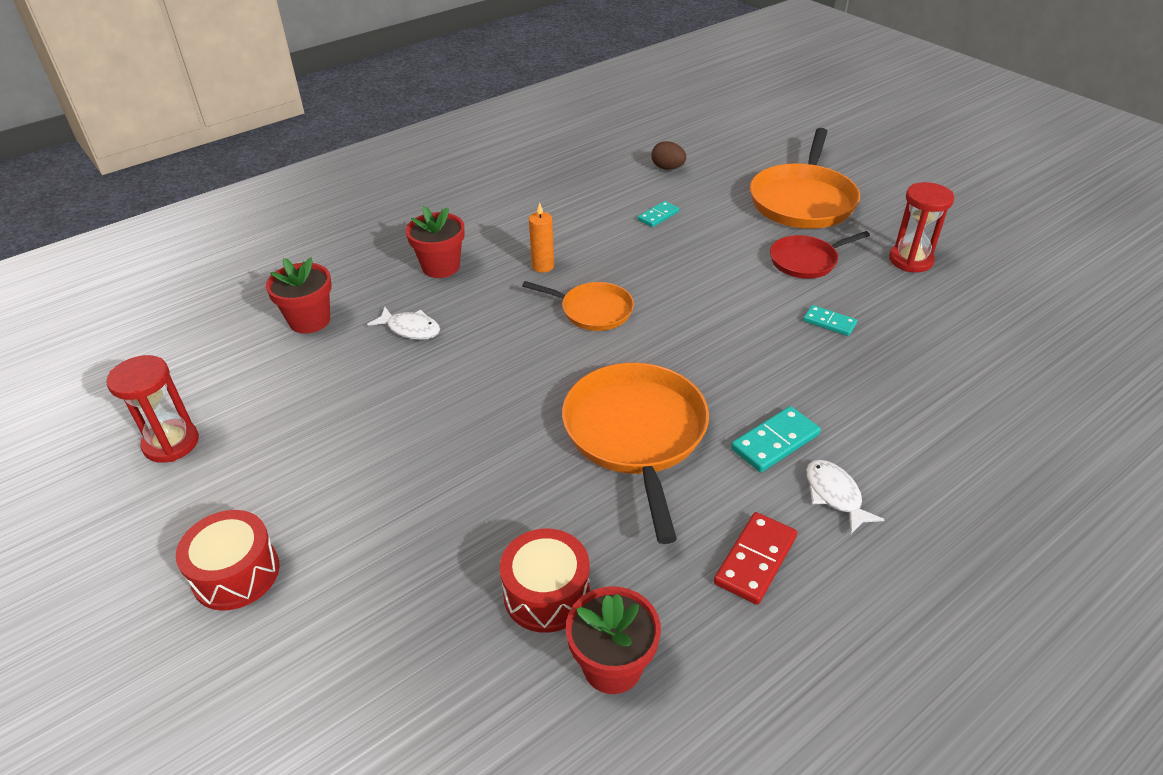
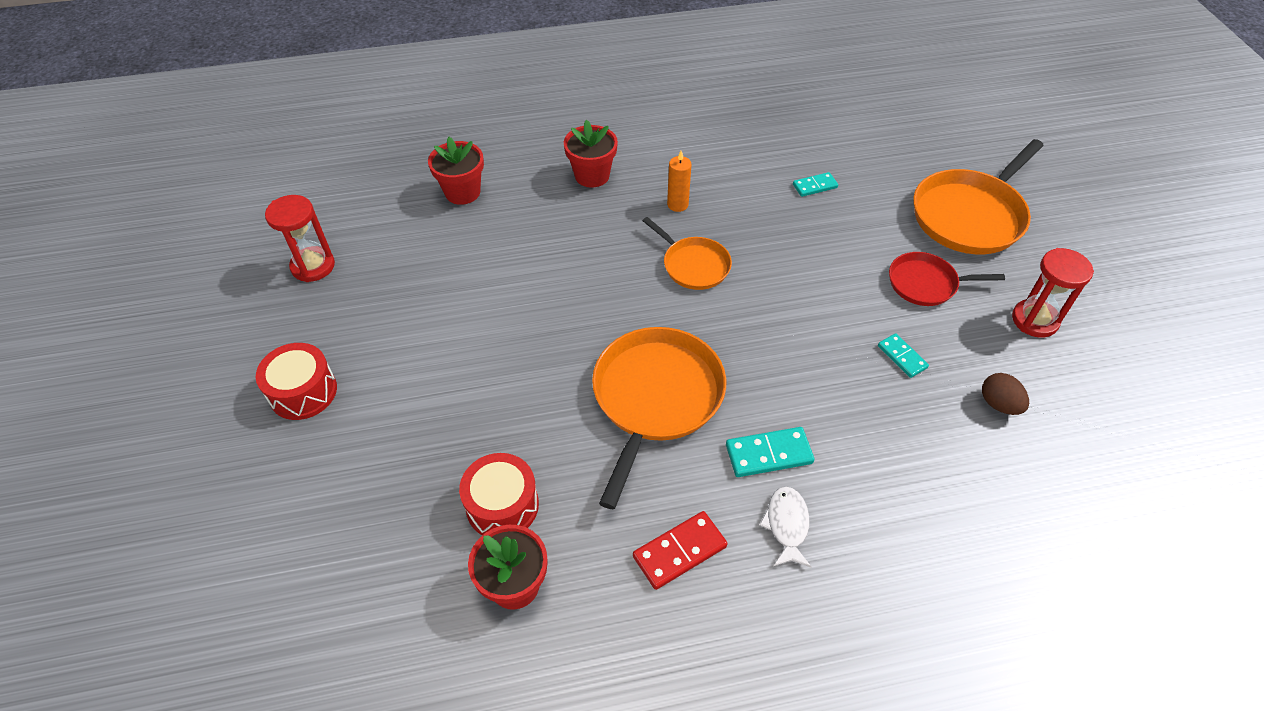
camera: 25 degrees right, 10 degrees up
(410, 329) = (534, 228): white fish -> none
(667, 168) = (858, 135): brown egg -> brown egg (999, 404)

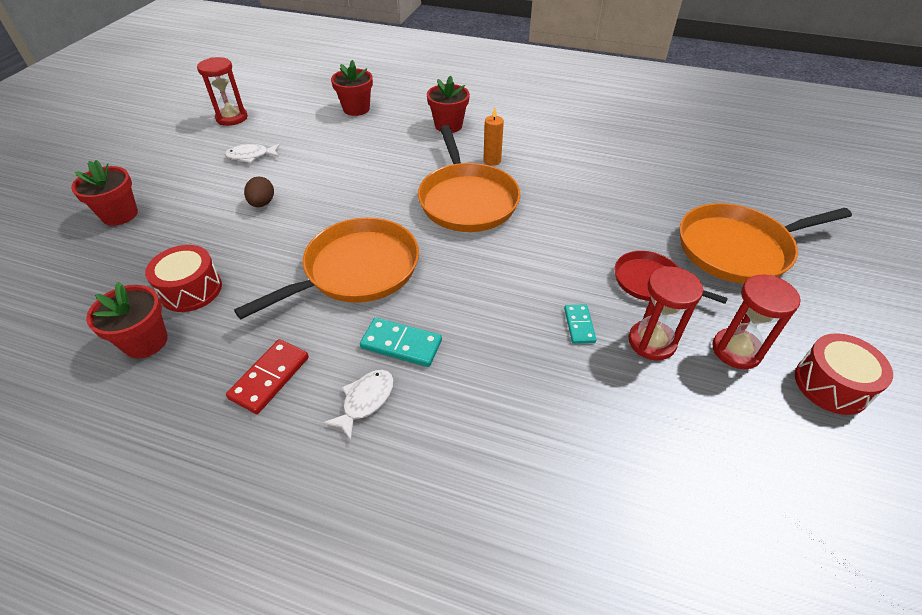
camera: 30 degrees right, 5 degrees down
(303, 392) = (155, 178): red drum -> red drum (831, 385)
(312, 459) = (120, 215): none -> red flower pot
(396, 310) = (251, 156): none -> white fish
(680, 552) = (270, 378): red domino -> red domino turned 60 degrees counterclockwise
(693, 265) = (467, 200): orange pan -> orange pan, size x1.75
(815, 186) = (612, 184): turquoise domino -> none
(969, 344) = (651, 342): none -> red hourglass
(999, 404) = (640, 401): brown egg -> brown egg (262, 203)

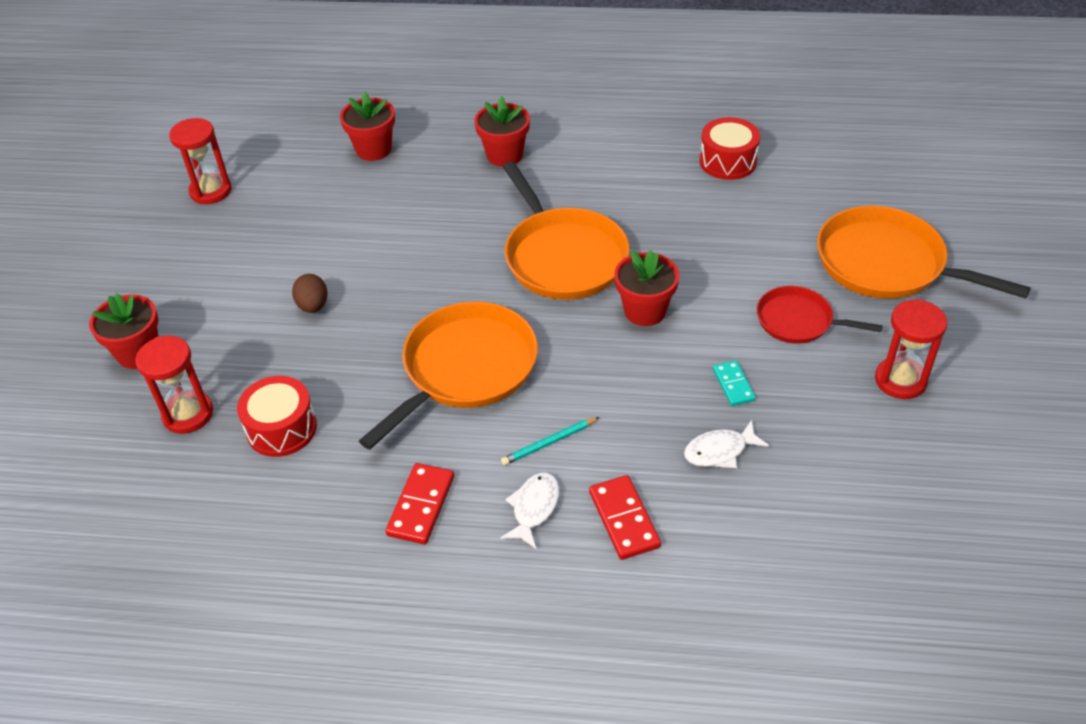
camera: 10 degrees left, 0 degrees up
(146, 341) = (261, 496): red flower pot -> red flower pot (645, 311)
(251, 156) = (266, 243): white fish -> white fish (720, 451)
(401, 344) = (549, 443): turquoise domino -> turquoise pencil
(443, 429) = (624, 519): none -> red domino
(492, 161) = (576, 197): orange candle -> none
(651, 342) = (813, 388): red hourglass -> red hourglass (188, 414)
(738, 249) = (886, 264): orange pan -> orange pan turned 60 degrees clockwise
(831, 385) = (997, 397): red drum -> red drum (728, 161)

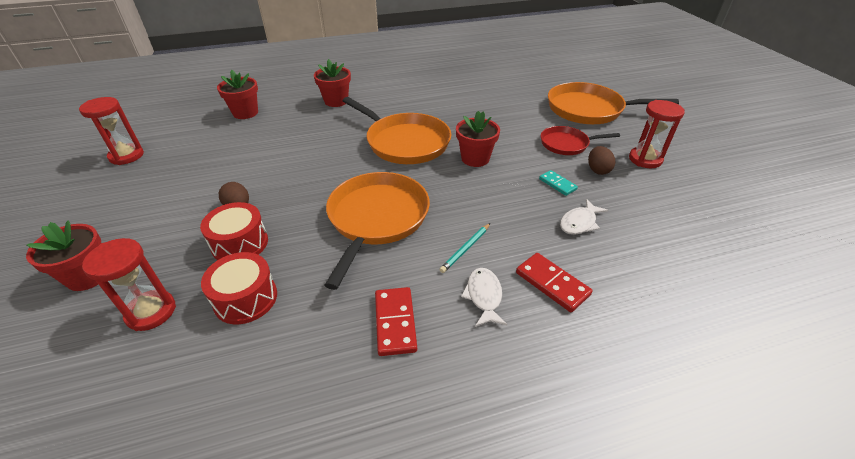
camera: 25 degrees left, 5 degrees down
(728, 161) = (469, 82): red drum -> red drum (240, 243)
(811, 378) = (597, 170): none -> brown egg

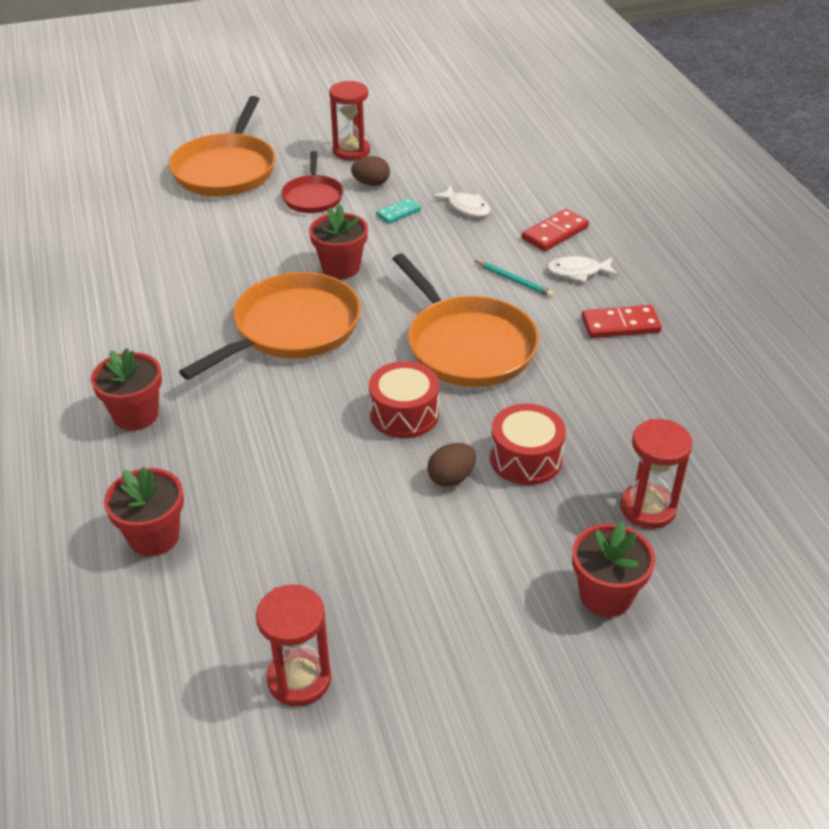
camera: 90 degrees left, 0 degrees up
(245, 298) = (612, 433): red drum -> red drum (404, 414)
(377, 218) = (468, 345): orange pan -> orange pan turned 135 degrees counterclockwise

